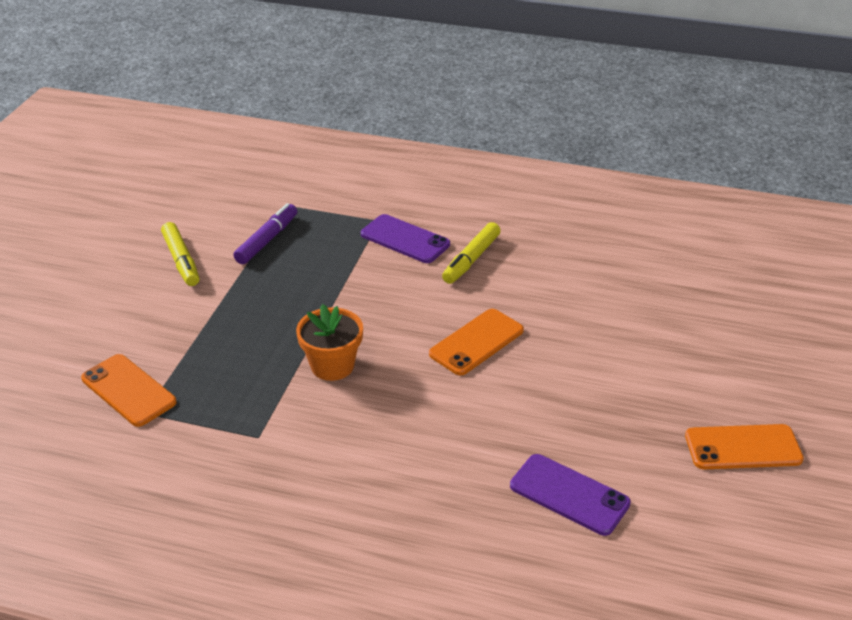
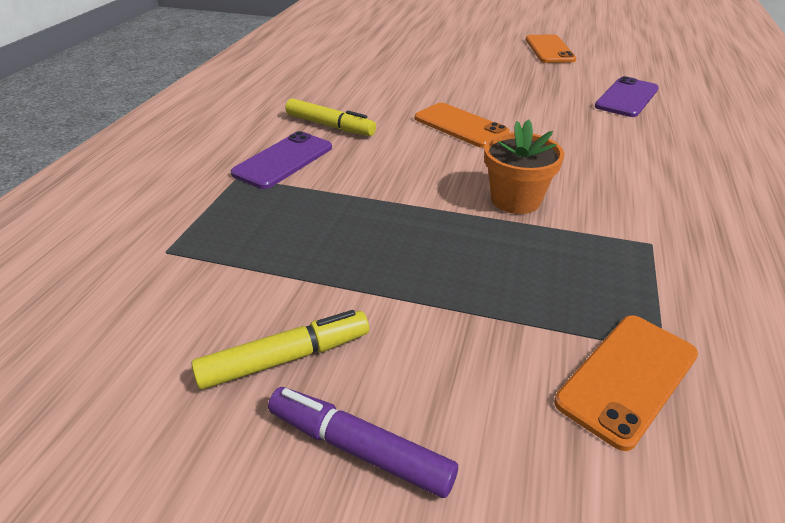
camera: 90 degrees left, 0 degrees up
(267, 240) = (252, 264): purple marker -> purple marker (359, 448)

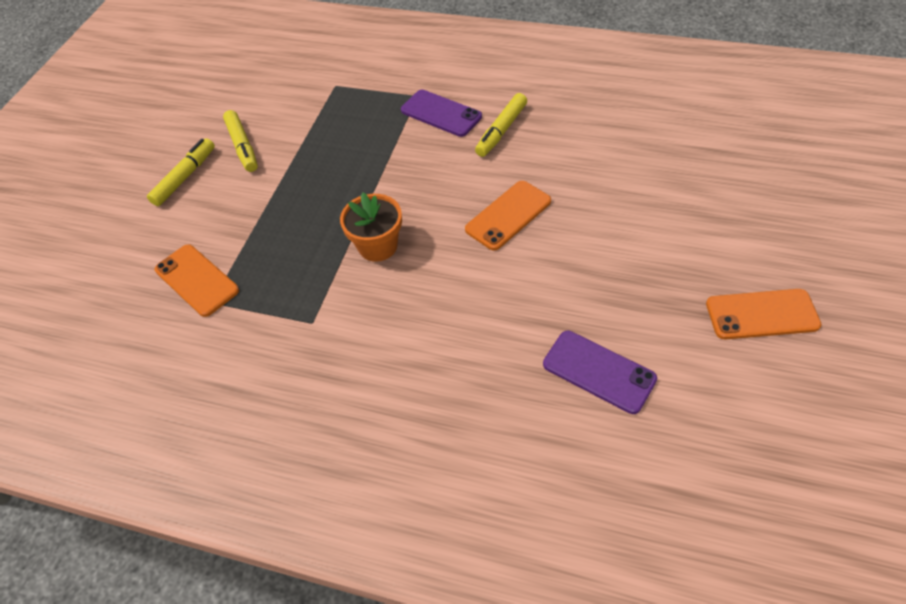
camera: 95 degrees right, 15 degrees up
(359, 448) = (185, 177): purple marker -> yellow marker

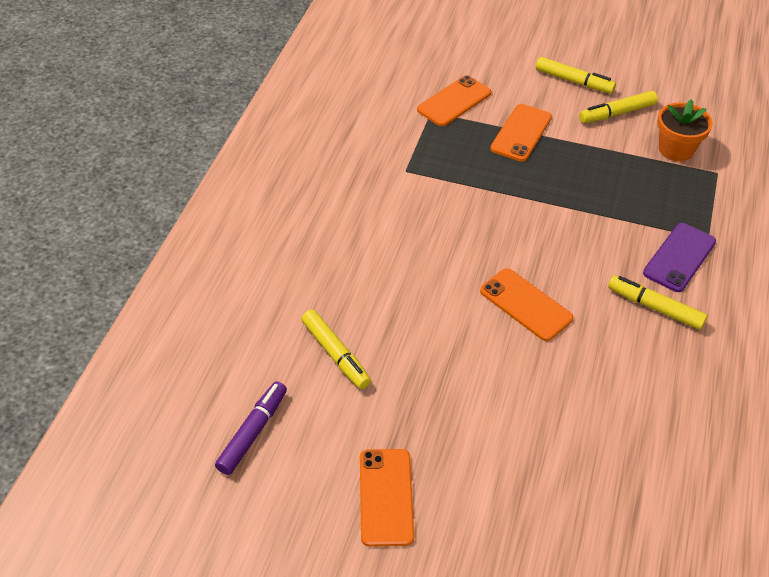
camera: 85 degrees right, 5 degrees down
(262, 220) = (521, 133): none -> orange phone
(378, 246) = (488, 209): orange flower pot -> orange flower pot (676, 149)
(599, 371) = (335, 354): purple phone -> yellow marker
(723, 443) = (253, 432): none -> purple marker

